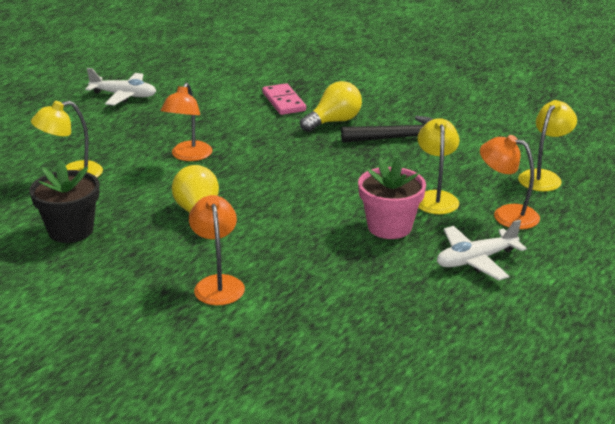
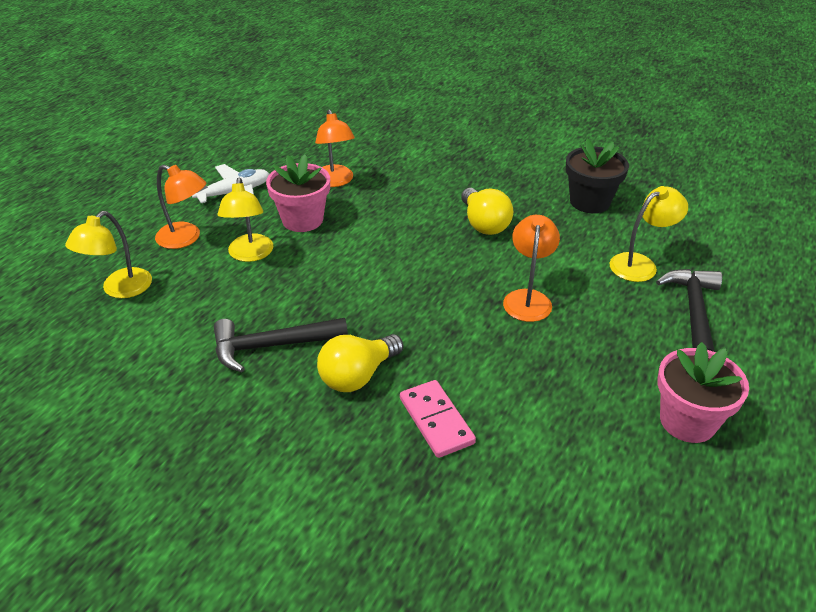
camera: 175 degrees right, 10 degrees up
(61, 143) = (693, 312): none -> black hammer
(124, 96) = (687, 421): white plane -> pink flower pot
(218, 284) = (443, 165): orange lamp -> orange lamp (335, 181)

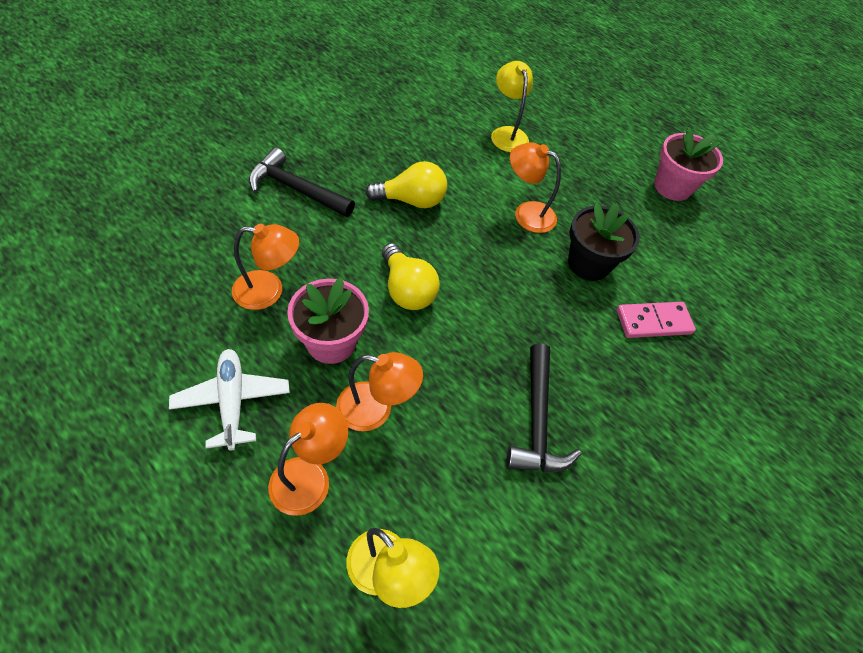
camera: 80 degrees left, 15 degrees up
(250, 254) = (376, 409): yellow lamp -> orange lamp
(358, 376) = (593, 360): yellow light bulb -> yellow light bulb (407, 290)
(589, 202) = (412, 123): black flower pot -> black flower pot (588, 264)
(693, 312) = (569, 134): black hammer -> black hammer (296, 189)

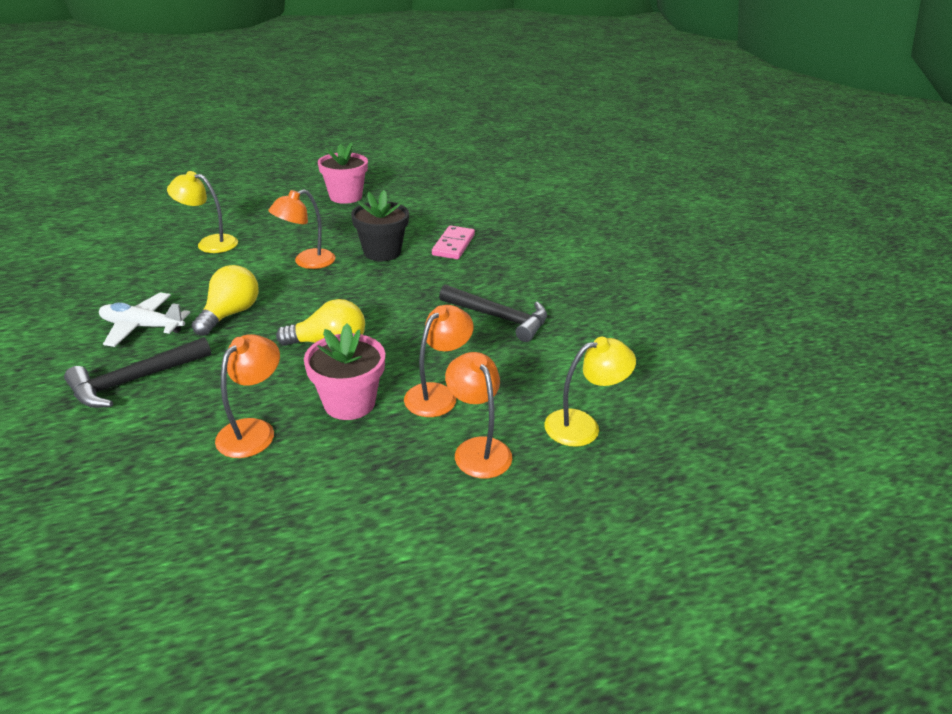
camera: 60 degrees left, 20 degrees down
(232, 401) = (367, 484): white plane -> white plane (143, 327)

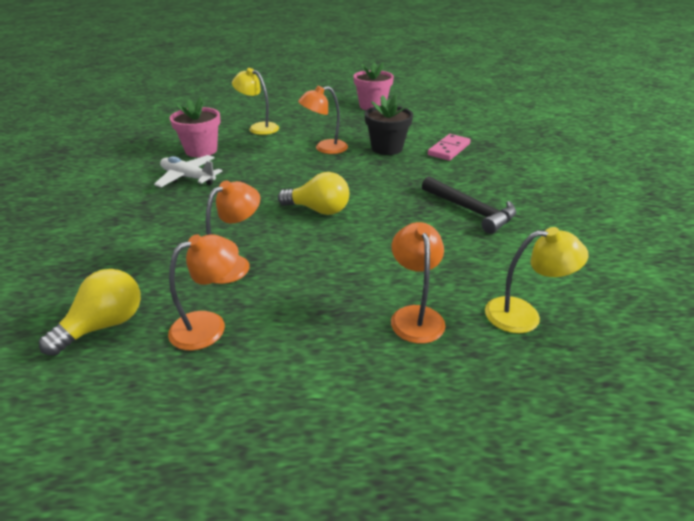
camera: 20 degrees right, 0 degrees up
(134, 381) = (166, 213): black hammer -> none
(230, 314) = (253, 177): yellow light bulb -> yellow light bulb (104, 325)
(349, 403) = (317, 257): pink flower pot -> pink flower pot (201, 150)
(438, 394) = (394, 263): orange lamp -> orange lamp (209, 325)

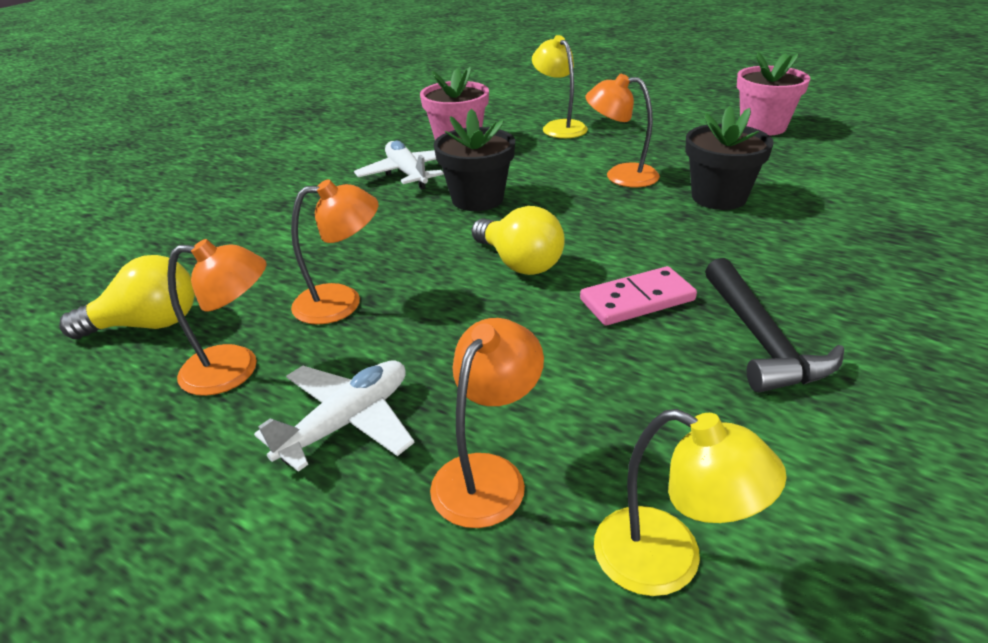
camera: 35 degrees right, 0 degrees up
(254, 181) = (477, 199): none -> black flower pot
(314, 323) = (347, 422): none -> white plane
(449, 149) = (828, 225): pink domino -> pink domino (637, 300)

